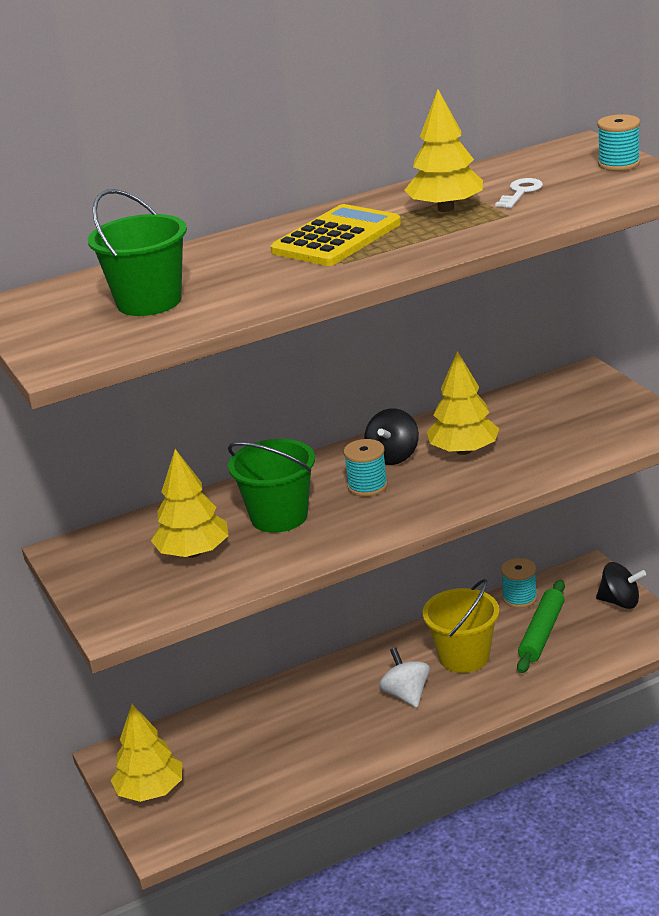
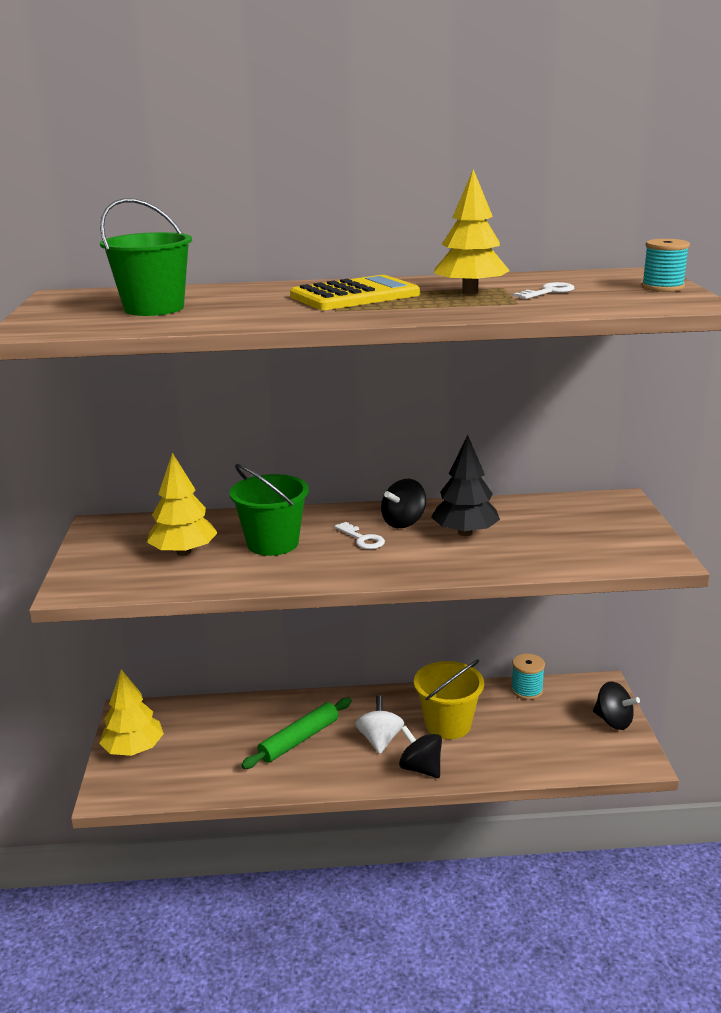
camera: 20 degrees right, 5 degrees down
(367, 486) = (362, 539): turquoise spool -> white key
(463, 451) = (465, 533): yellow tree -> black tree
(466, 708) = (420, 768): none -> black spinning top
(542, 633) = (527, 726): green rolling pin -> green rolling pin (299, 740)

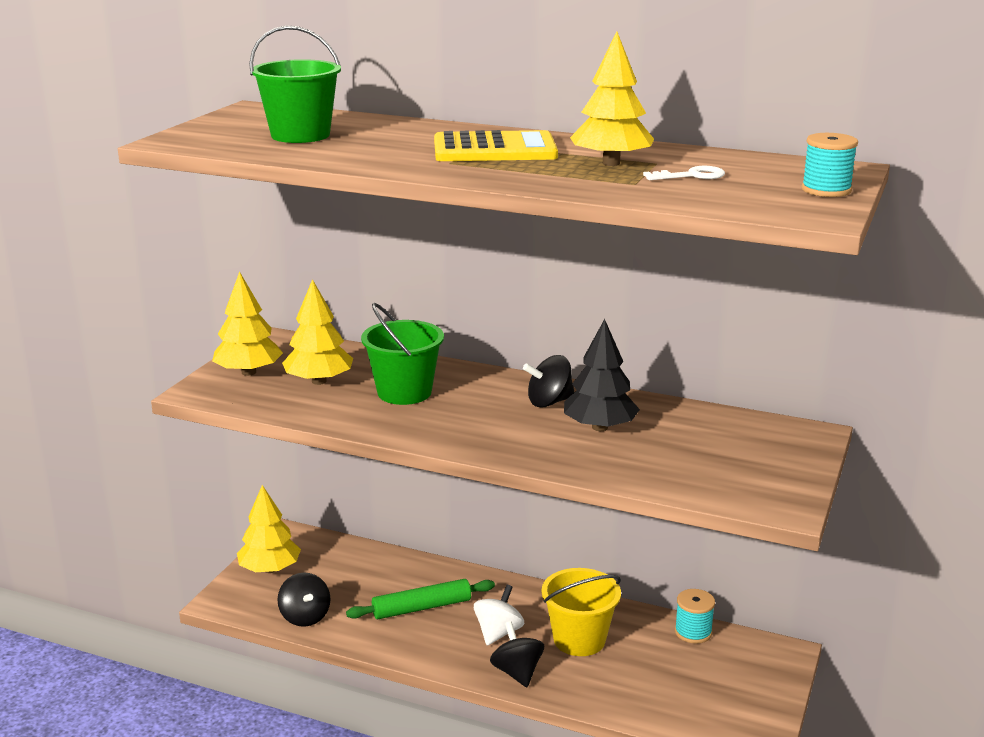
camera: 25 degrees right, 0 degrees up
(106, 560) = (249, 372): none -> yellow tree
(362, 539) = (491, 409): white key -> none
(613, 721) = (764, 694): black spinning top -> black spinning top (305, 617)

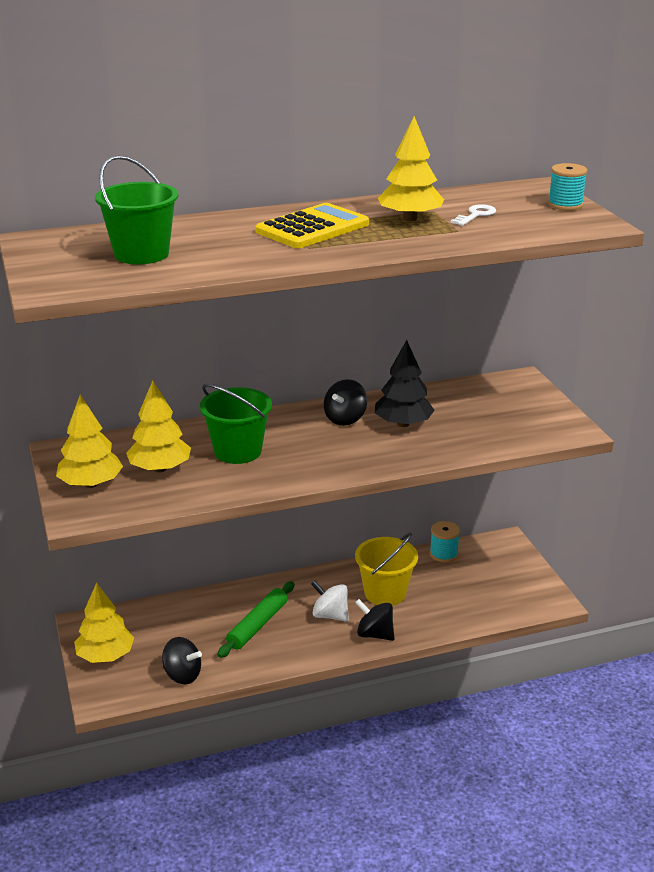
camera: 40 degrees left, 5 degrees up
(498, 633) = (330, 615): white spinning top -> white spinning top turned 45 degrees counterclockwise

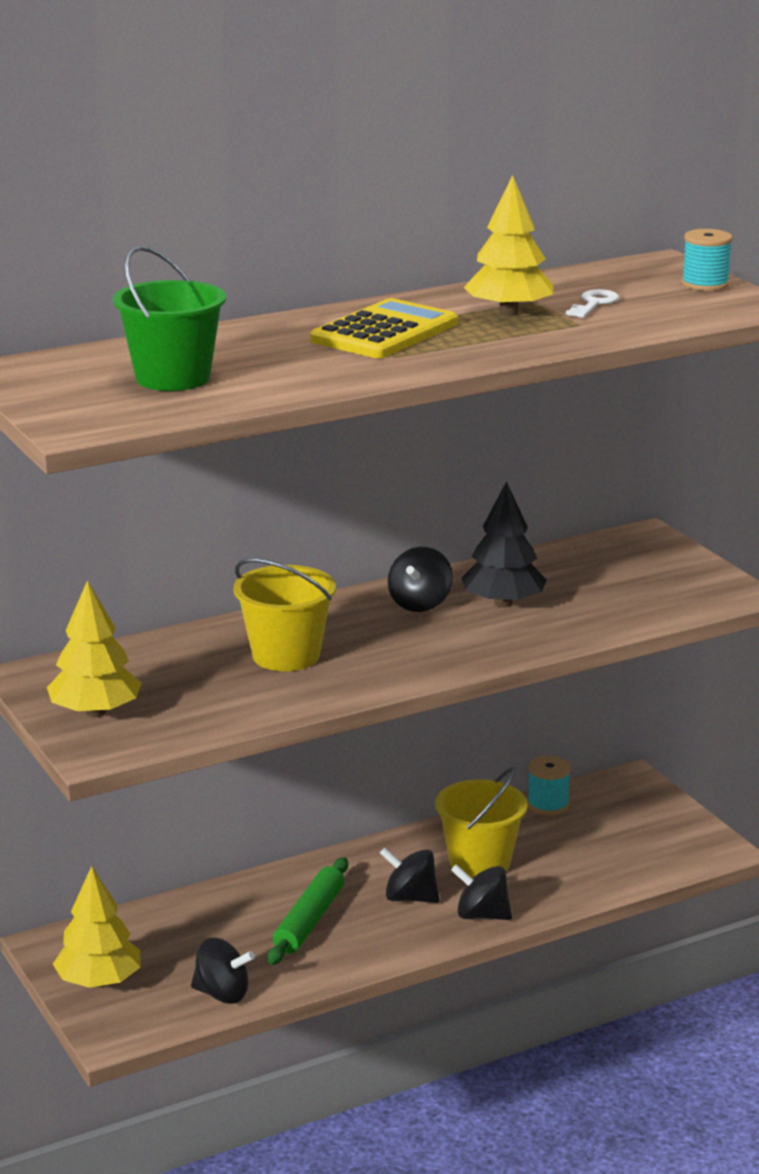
camera: 10 degrees left, 5 degrees down
(160, 468) = (185, 685): yellow tree -> none
(237, 451) = (286, 655): green bucket -> yellow bucket
(330, 615) = (410, 898): white spinning top -> black spinning top

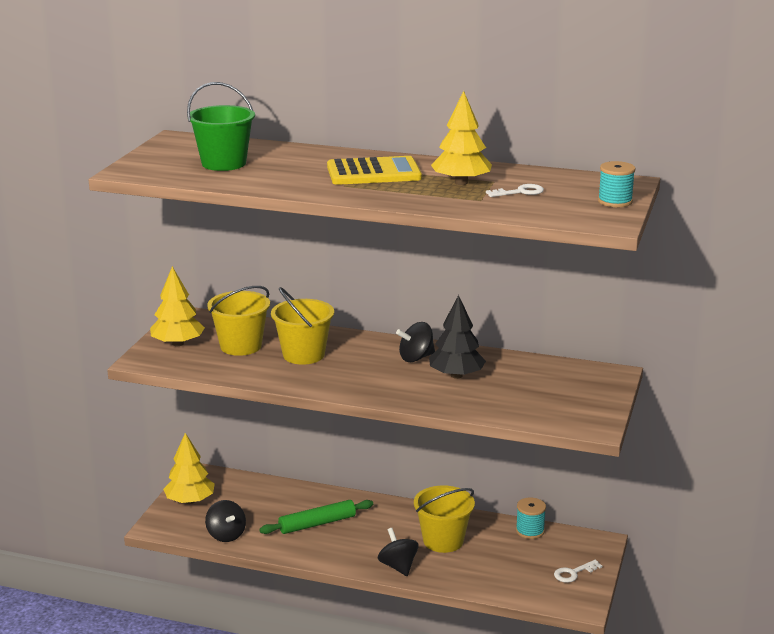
camera: 45 degrees right, 0 degrees up
(185, 679) = (241, 346): none -> yellow bucket
(410, 898) = (380, 539): black spinning top -> none
(661, 824) = (573, 573): none -> white key

